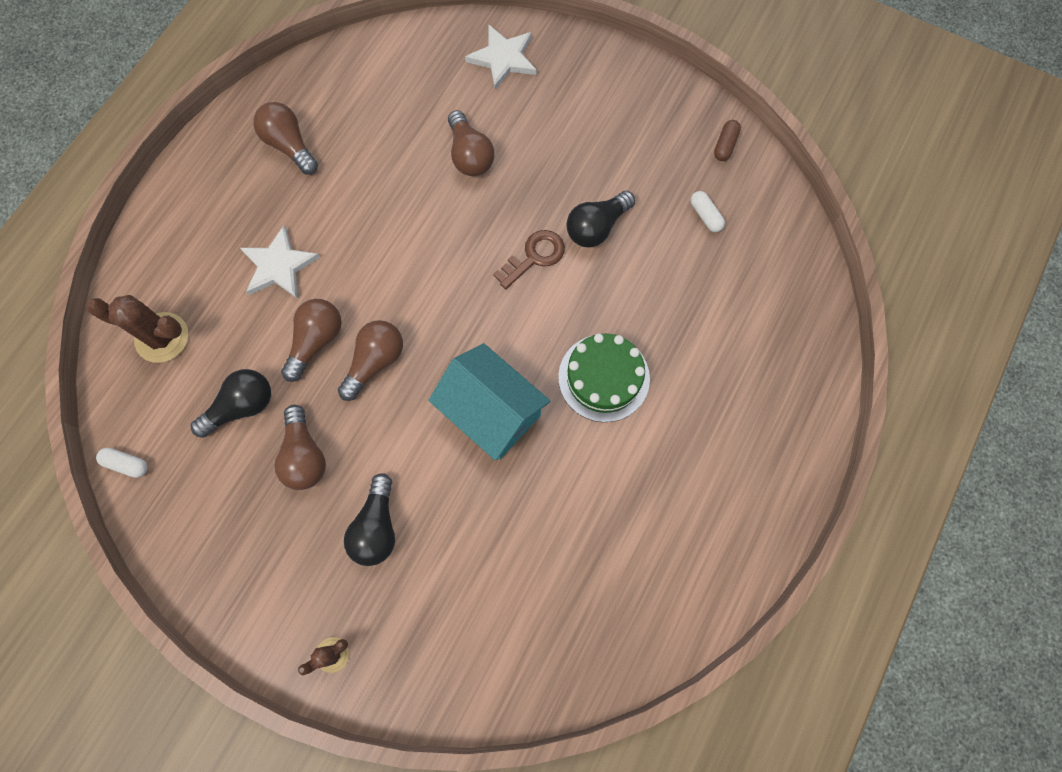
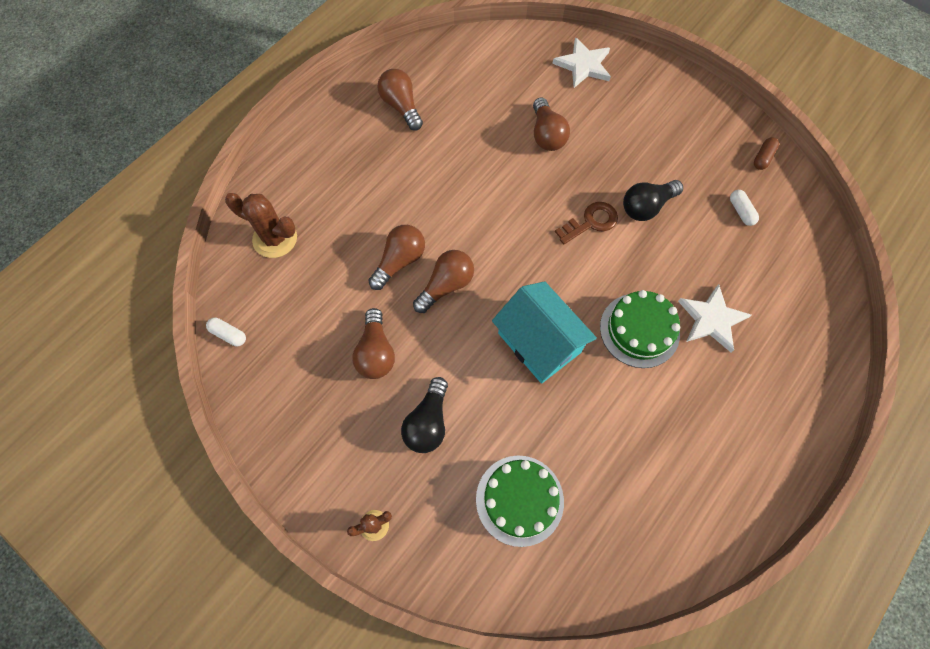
camera: 10 degrees right, 5 degrees down
(241, 407) = (330, 304): black light bulb -> none
(279, 266) = (378, 197): white star -> white star (711, 319)
(491, 596) = (519, 500): none -> green cake

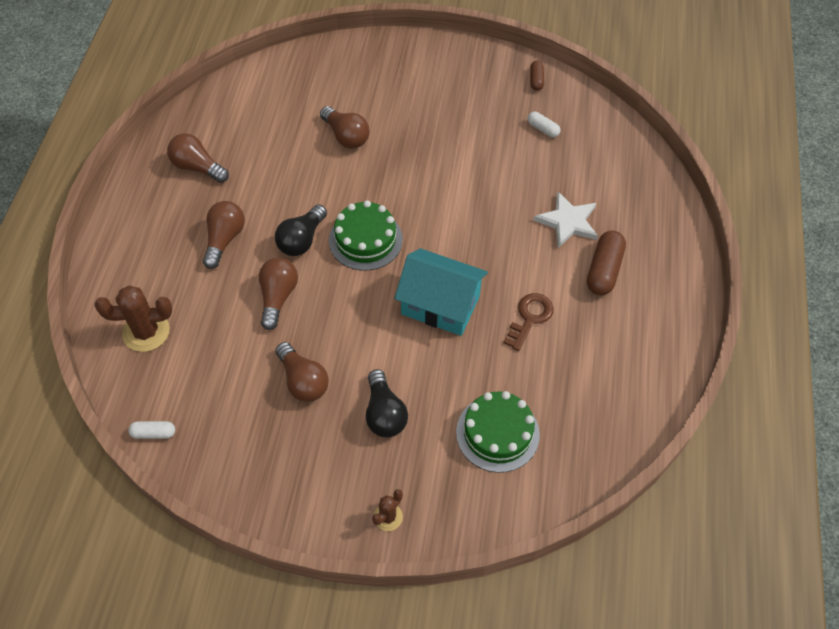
camera: 30 degrees left, 10 degrees down
(446, 286) = (332, 298): brown light bulb -> brown light bulb (224, 239)
(583, 65) = (344, 66): white star -> none
(591, 222) = (426, 191): brown key -> brown key (530, 318)
(639, 330) = (516, 256): green cake -> green cake (365, 240)
(646, 206) = (465, 158): black light bulb -> black light bulb (302, 240)
(720, 388) = (604, 270): none -> brown capsule

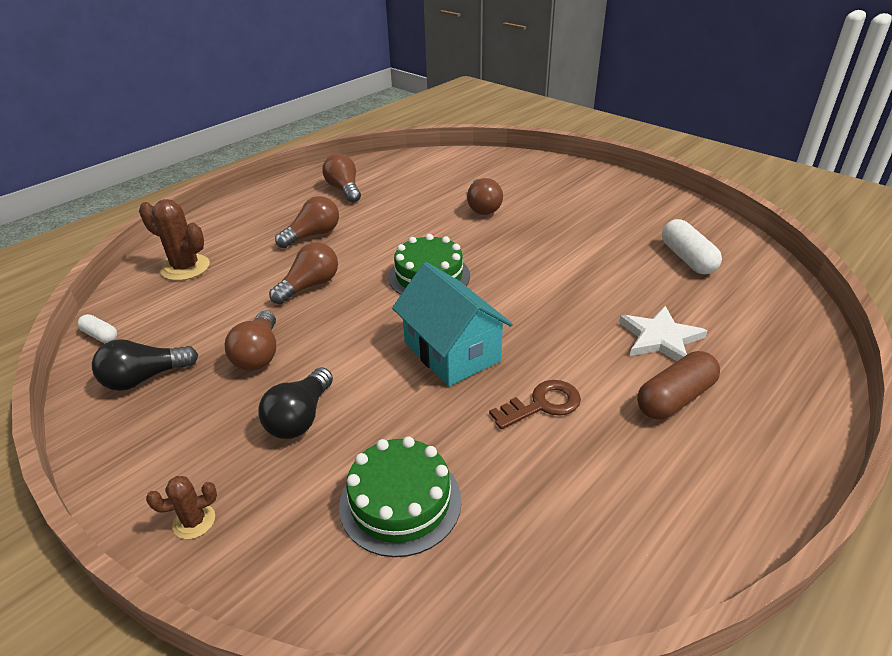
camera: 35 degrees right, 20 degrees down
(302, 240) = (373, 257): black light bulb -> black light bulb (145, 378)
(536, 80) = (707, 224): brown capsule -> none
(543, 129) = (687, 258): white capsule -> white capsule, size x1.80

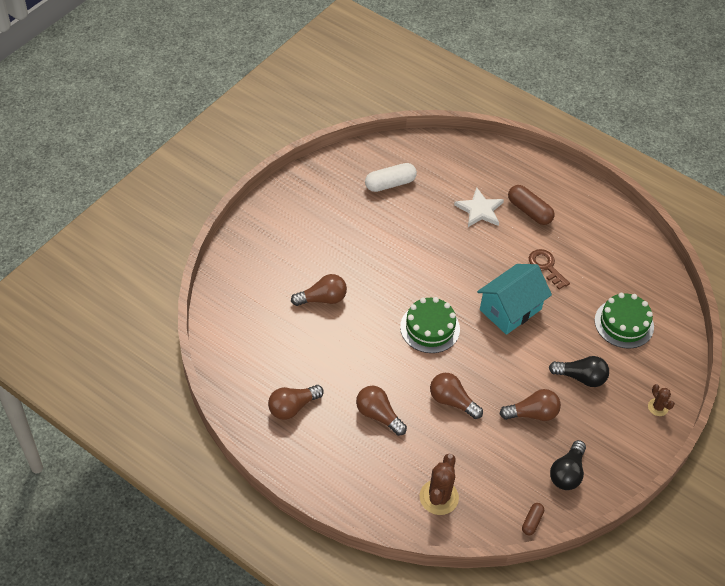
camera: 100 degrees left, 15 degrees up
(100, 335) = (532, 521): white capsule -> brown capsule
(145, 378) = (567, 473): black light bulb -> black light bulb turned 60 degrees clockwise

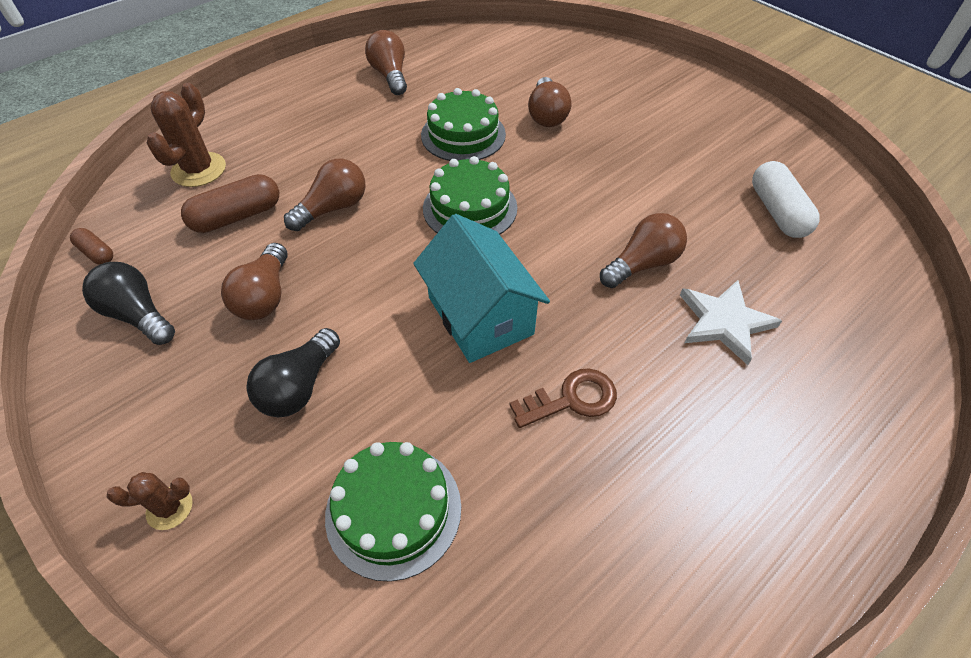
camera: 105 degrees right, 0 degrees up
(357, 344) = (463, 135): none -> green cake
(378, 415) = (346, 137): brown light bulb -> brown light bulb (642, 264)
(439, 497) = (199, 170): brown cactus -> brown cactus turned 75 degrees clockwise
(529, 211) = (726, 407): brown capsule -> brown capsule (237, 216)

